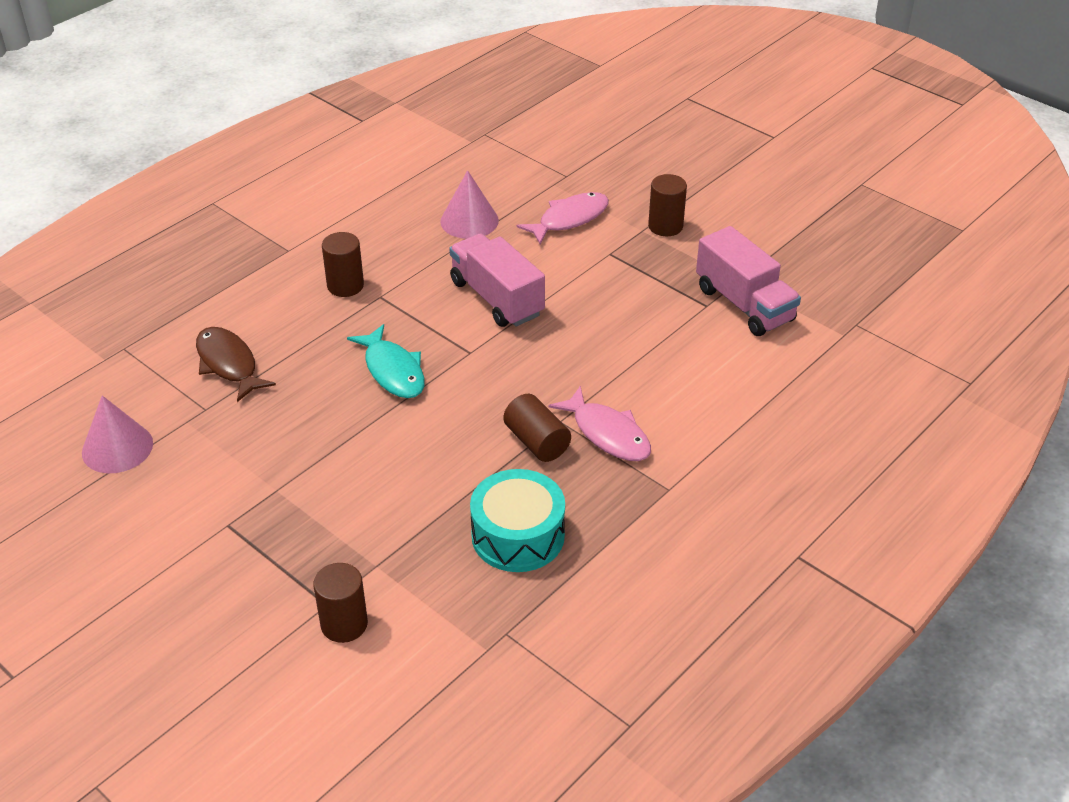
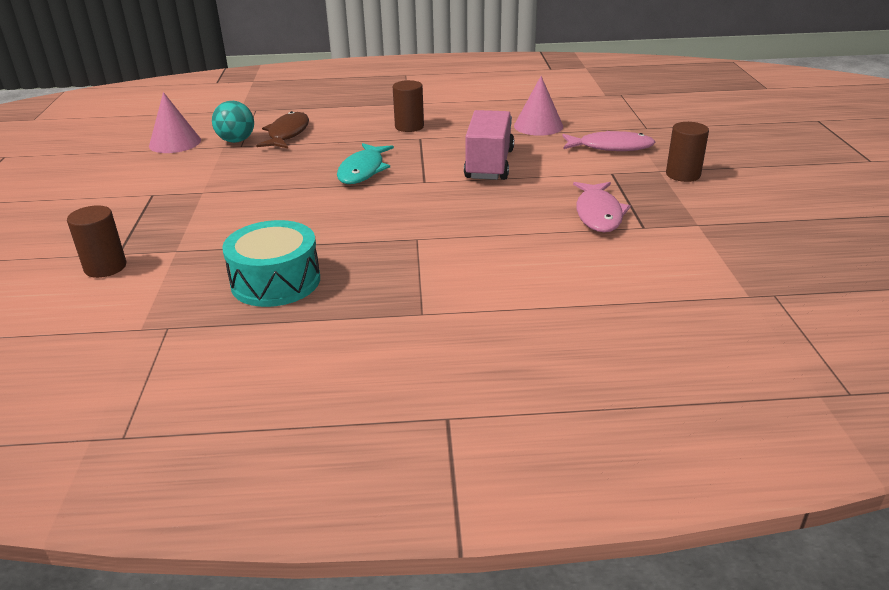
camera: 45 degrees right, 10 degrees down
(187, 405) = (236, 141): none -> turquoise ball
(537, 442) = (381, 241): brown cylinder -> none
(607, 434) = (436, 260): pink fish -> pink fish (598, 214)
(744, 304) = (679, 239): pink truck -> none

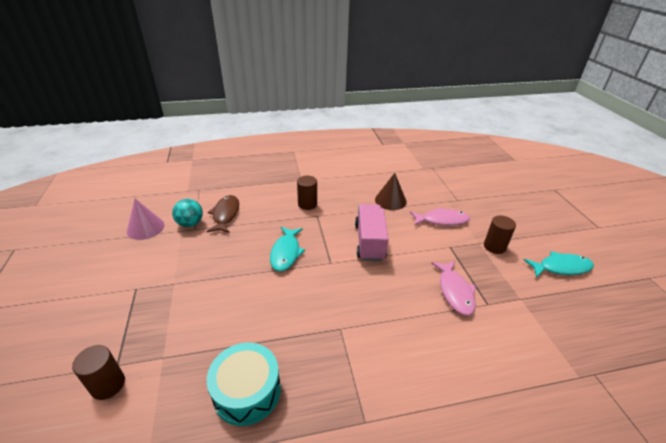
camera: 10 degrees left, 5 degrees up
(538, 126) = (390, 200): pink cone -> brown cone
(781, 198) = (561, 267): none -> turquoise fish

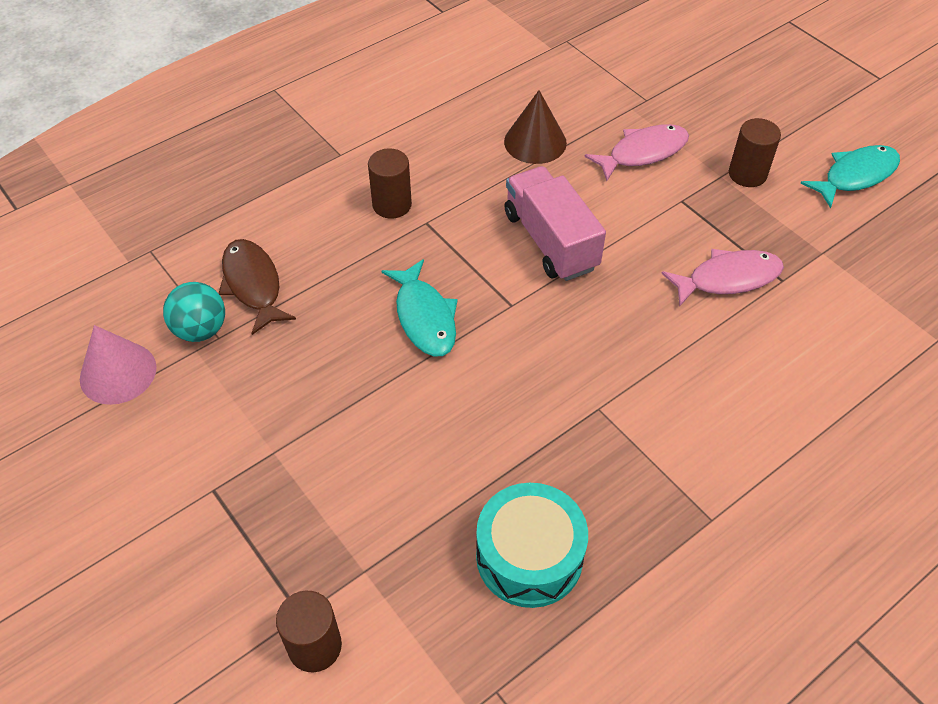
camera: 25 degrees left, 15 degrees up
(455, 292) = (728, 279): pink fish -> pink fish turned 75 degrees counterclockwise

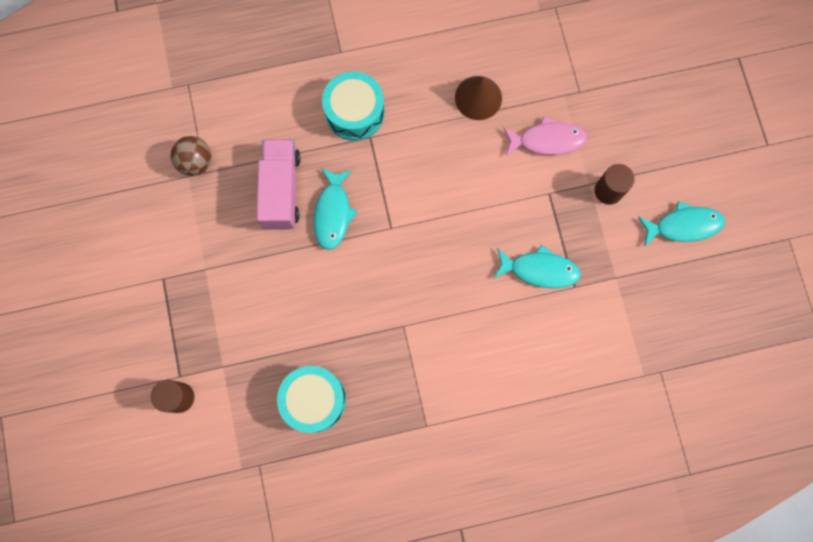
camera: 25 degrees right, 25 degrees up
(118, 373) = (138, 173): pink cone -> none
(200, 330) = (196, 162): turquoise ball -> brown ball
(253, 285) = (240, 141): brown fish -> none
(392, 205) = (354, 112): brown cylinder -> turquoise drum
(550, 241) = (442, 188): pink truck -> pink truck (281, 190)
(728, 279) = (539, 270): pink fish -> turquoise fish

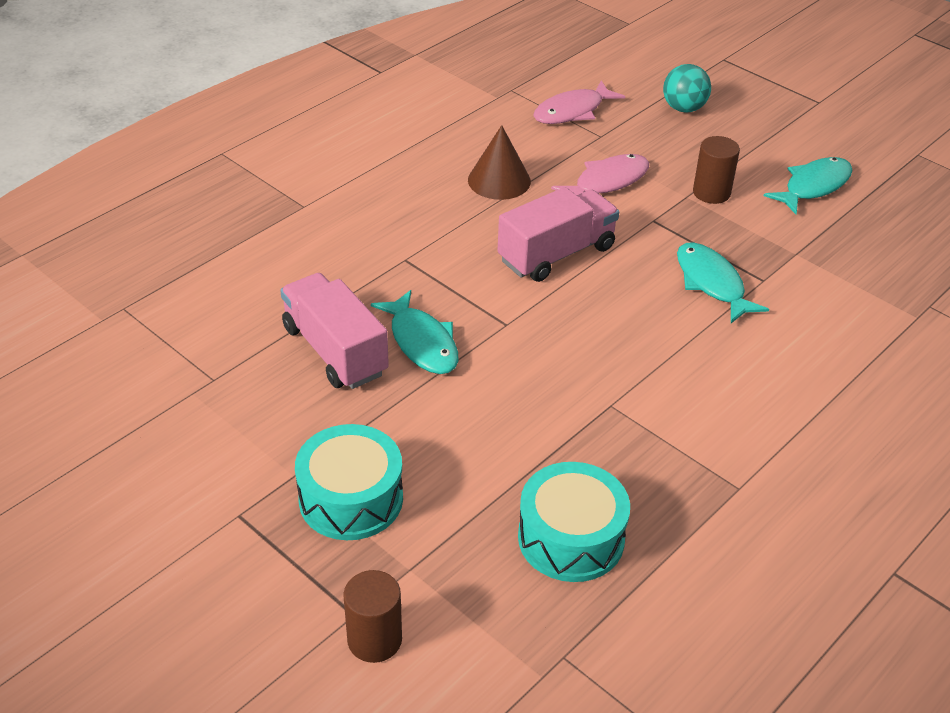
camera: 35 degrees left, 35 degrees down
(196, 162) = (193, 374): brown ball -> none
(354, 112) = (367, 246): turquoise drum -> turquoise drum (351, 498)
(464, 187) = (556, 254): none -> pink truck
(539, 270) = (711, 283): turquoise fish -> turquoise fish turned 90 degrees counterclockwise
(580, 55) = (572, 111): none -> pink fish
(661, 96) = (683, 108): none -> turquoise ball

